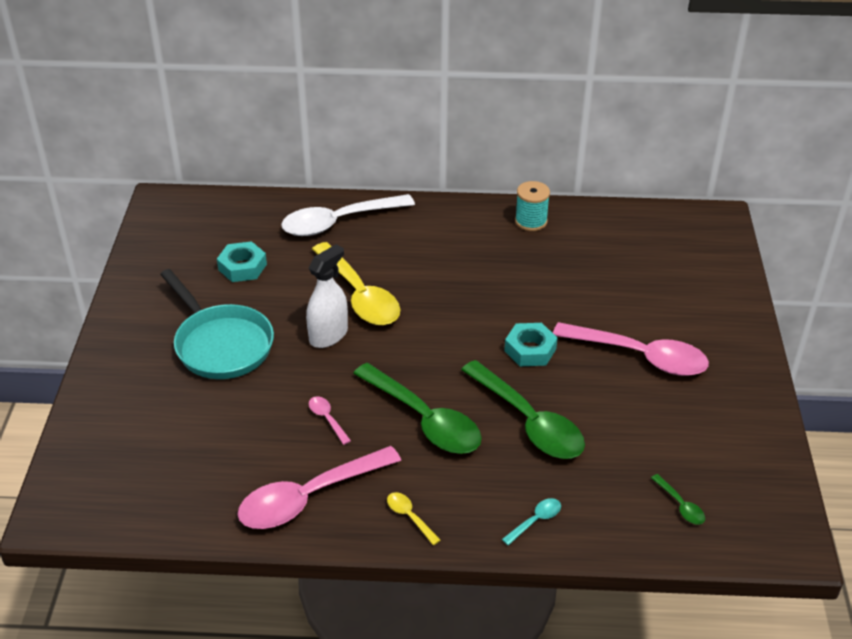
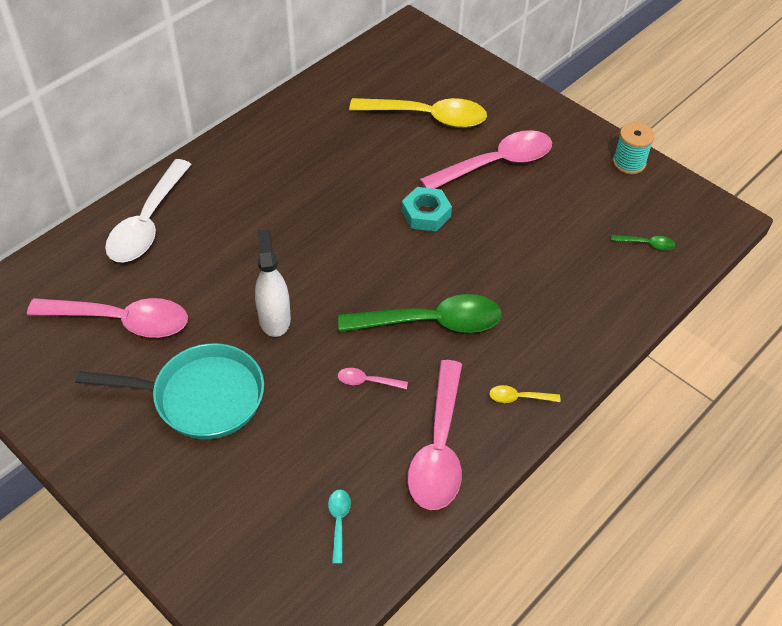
camera: 50 degrees left, 10 degrees up
(242, 267) = (122, 321): turquoise nut -> pink spoon
(359, 295) = (252, 269): yellow spoon -> yellow spoon (428, 117)
(529, 422) = (495, 265): green spoon -> none
(531, 221) = (293, 117): turquoise spool -> turquoise spool (629, 162)
(535, 521) = (590, 328): turquoise spoon -> turquoise spoon (339, 522)

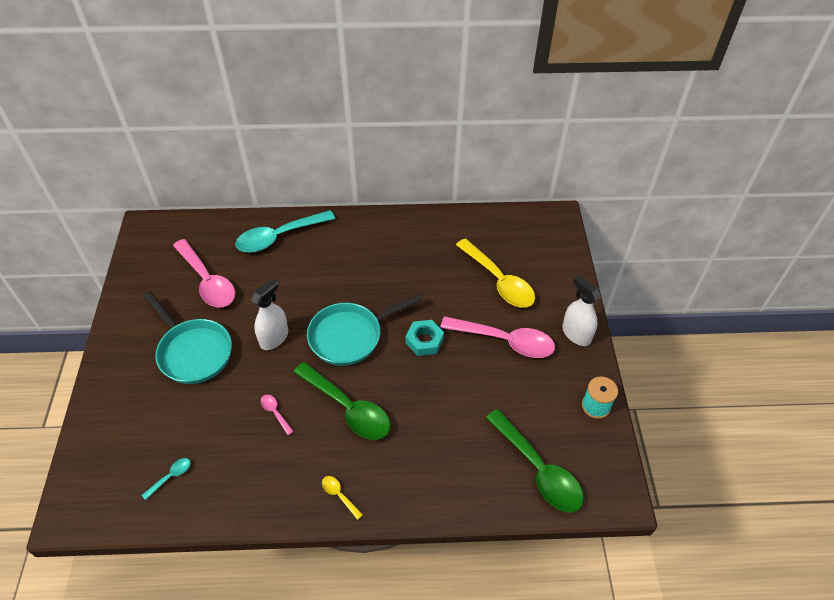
camera: 45 degrees right, 0 degrees up
(147, 223) = (279, 237): white spoon -> turquoise spoon
(350, 260) = (350, 336): none -> turquoise pan
(438, 448) = (263, 484): pink spoon -> none
(546, 117) = (576, 334): none -> white spray bottle
(647, 244) = (538, 469): green spoon -> green spoon, size x2.41

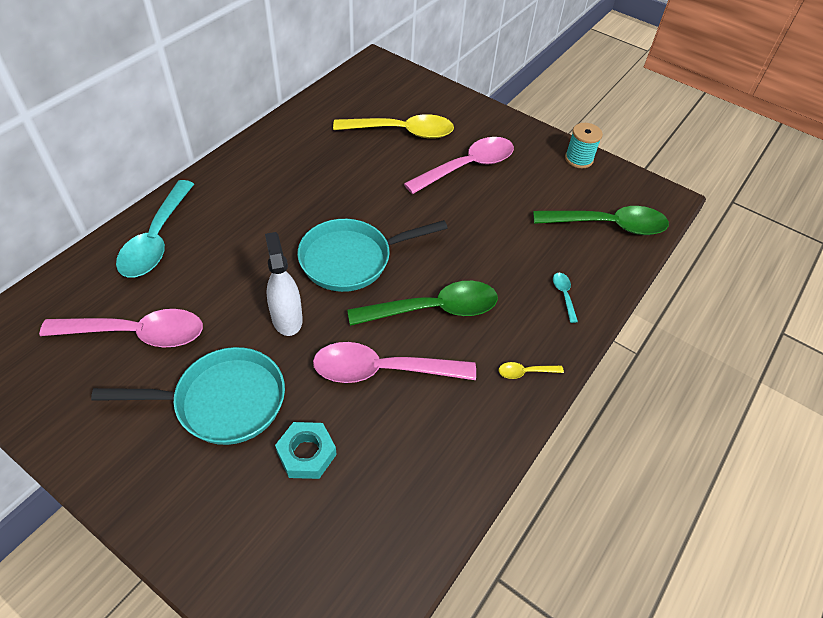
camera: 55 degrees left, 0 degrees up
(171, 477) = (374, 515): turquoise spoon -> turquoise spoon (564, 295)
(275, 412) = (382, 370): pink spoon -> pink spoon, size x2.41
(350, 336) = (351, 259): turquoise pan -> turquoise pan turned 60 degrees clockwise
(424, 340) = (413, 213): turquoise nut -> turquoise nut (306, 454)
(576, 334) = (502, 126): white spray bottle -> none

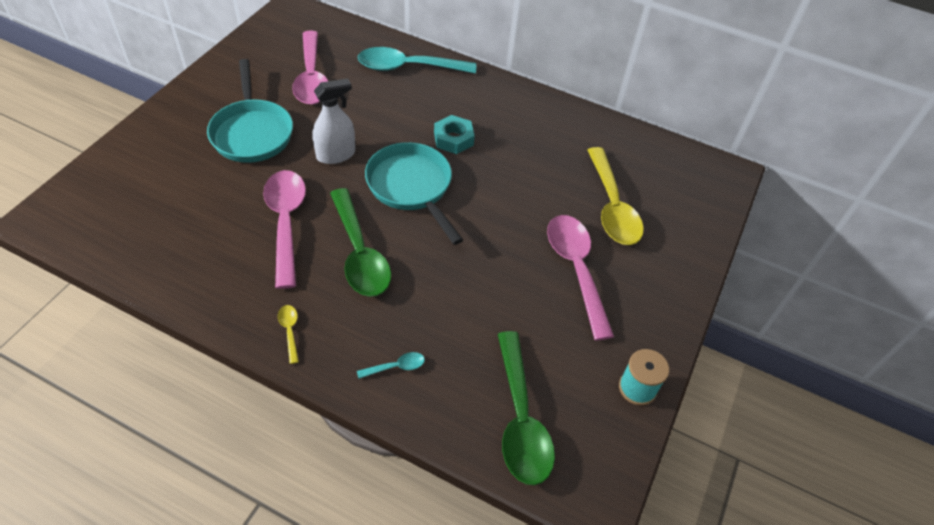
camera: 80 degrees right, 0 degrees up
(306, 454) = (205, 185): turquoise nut -> turquoise nut (453, 139)
(467, 167) = (576, 269): pink spoon -> pink spoon turned 150 degrees counterclockwise

